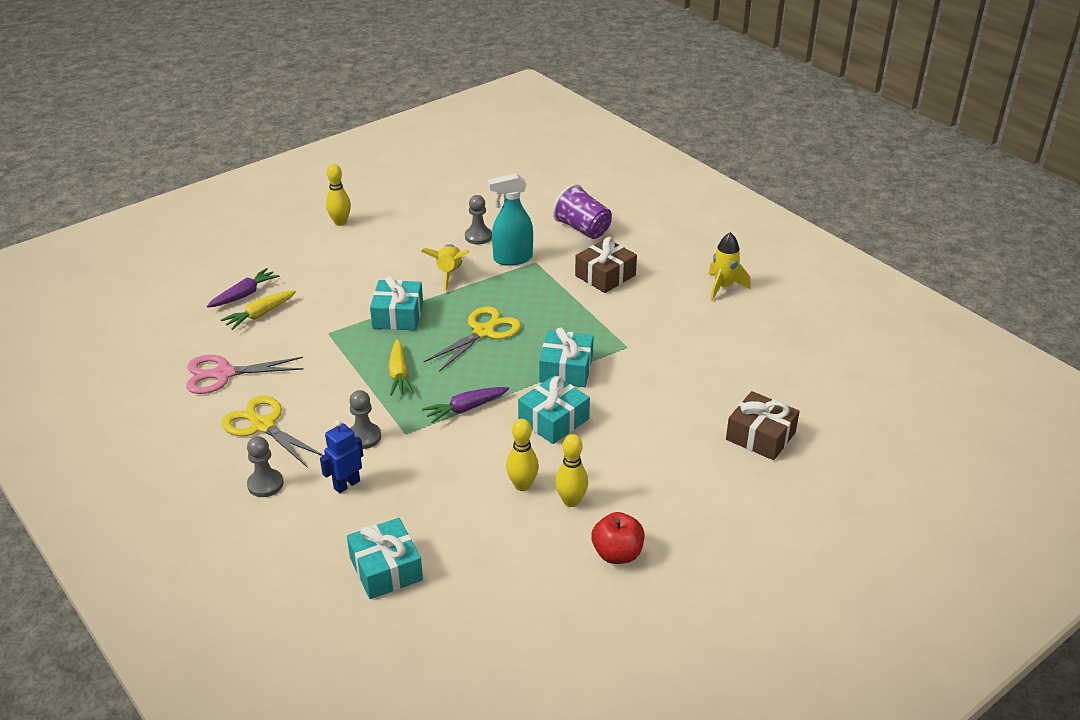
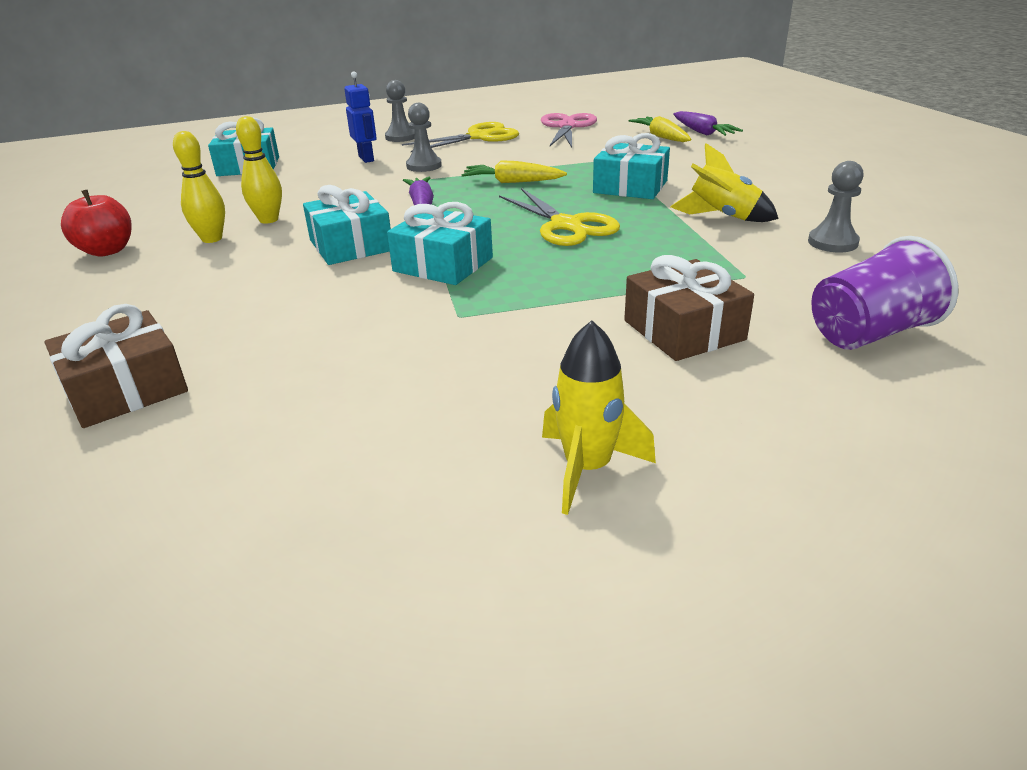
camera: 110 degrees right, 5 degrees down
(340, 222) = (869, 169): yellow bowling pin -> none
(512, 259) = (758, 260): turquoise spray bottle -> none

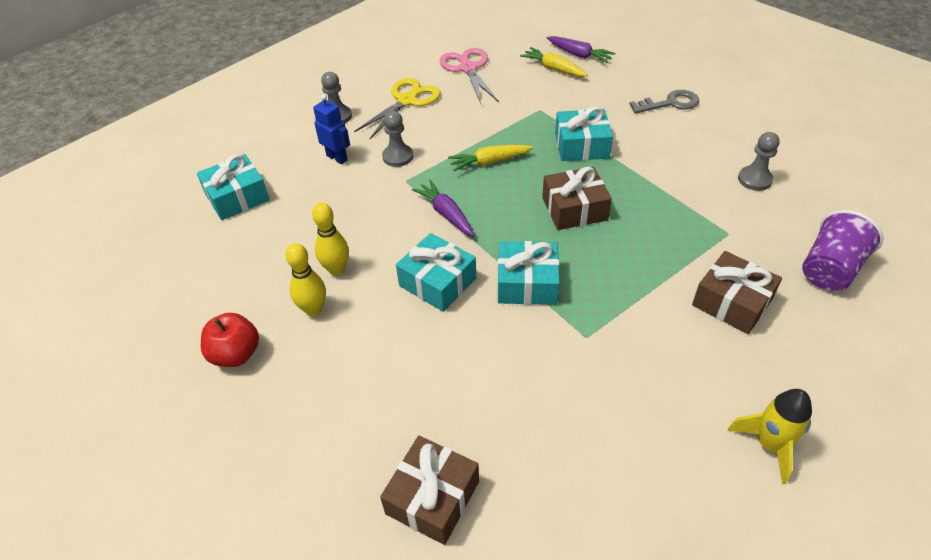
camera: 25 degrees left, 15 degrees up
(566, 225) = (574, 209): yellow scissors -> brown gift
(722, 217) = (670, 168): yellow rocket -> none
(778, 174) = (670, 103): none -> grey key

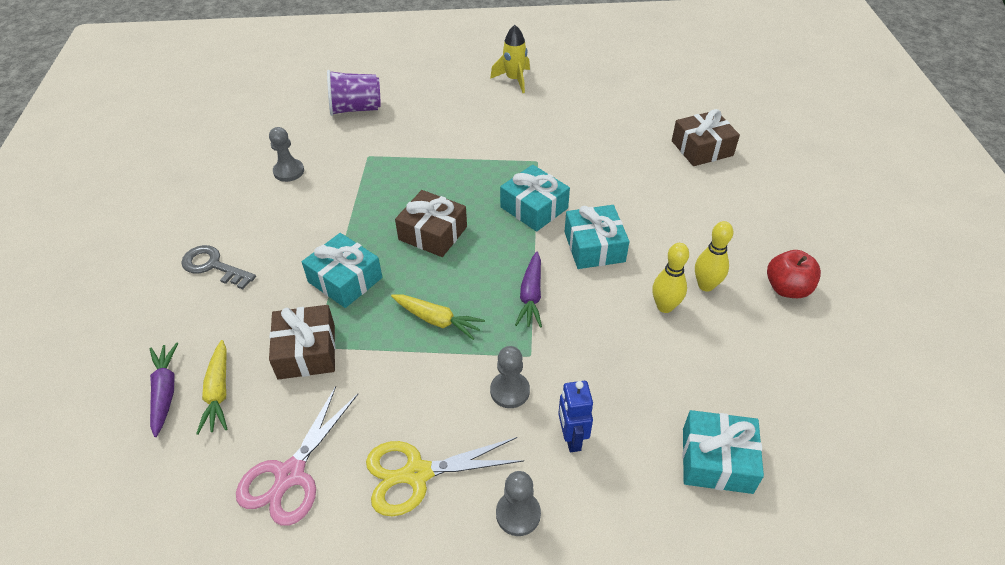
camera: 140 degrees left, 0 degrees up
(731, 302) = (433, 127): brown gift -> brown gift (306, 351)

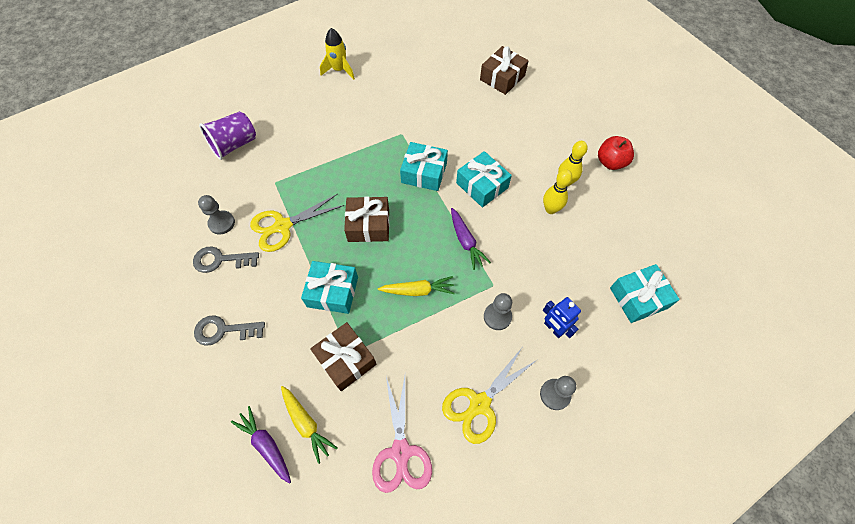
camera: 30 degrees left, 15 degrees up
(262, 203) = (221, 260): none -> grey key
(344, 198) = (283, 226): none -> yellow scissors

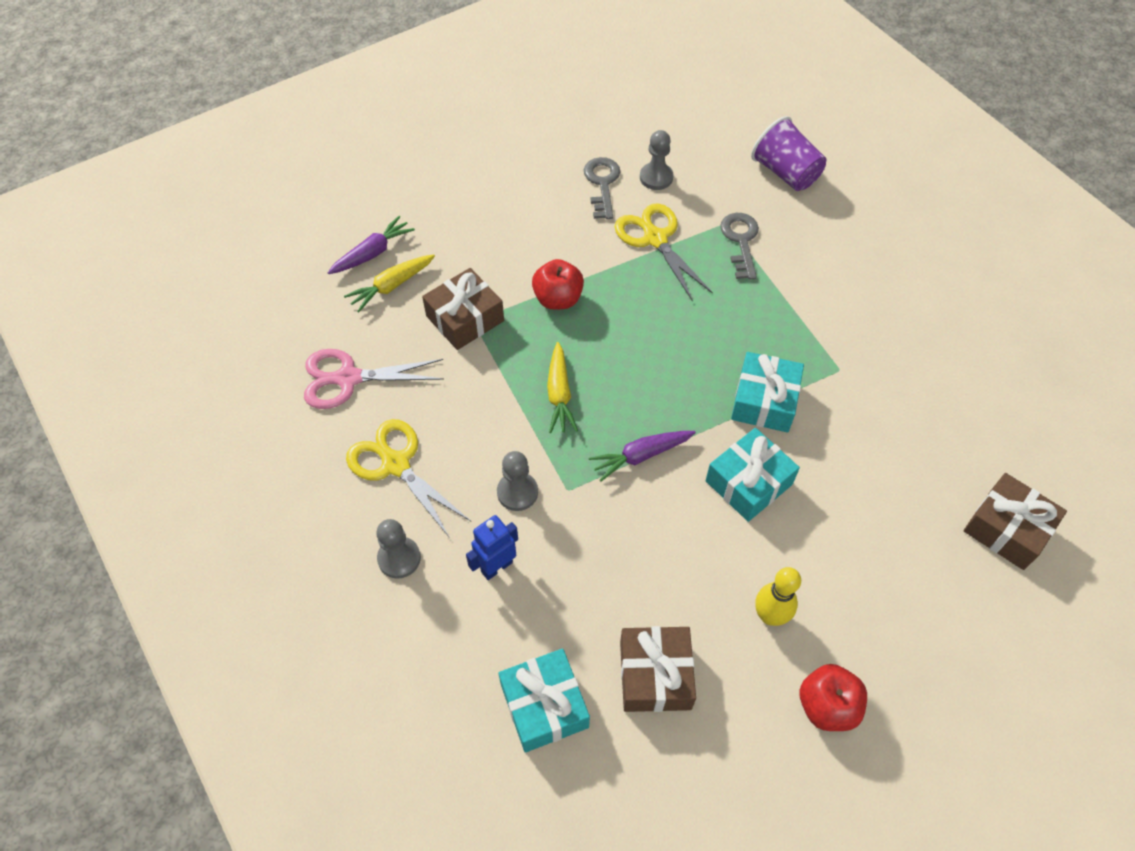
camera: 90 degrees right, 5 degrees down
(224, 330) = (508, 200): grey key -> grey key (741, 241)
(332, 292) = (558, 299): turquoise gift -> red apple
(339, 70) = (961, 280): yellow rocket -> none
(368, 225) = (662, 333): brown gift -> brown gift (655, 675)
(550, 209) = (710, 585): yellow bowling pin -> none

